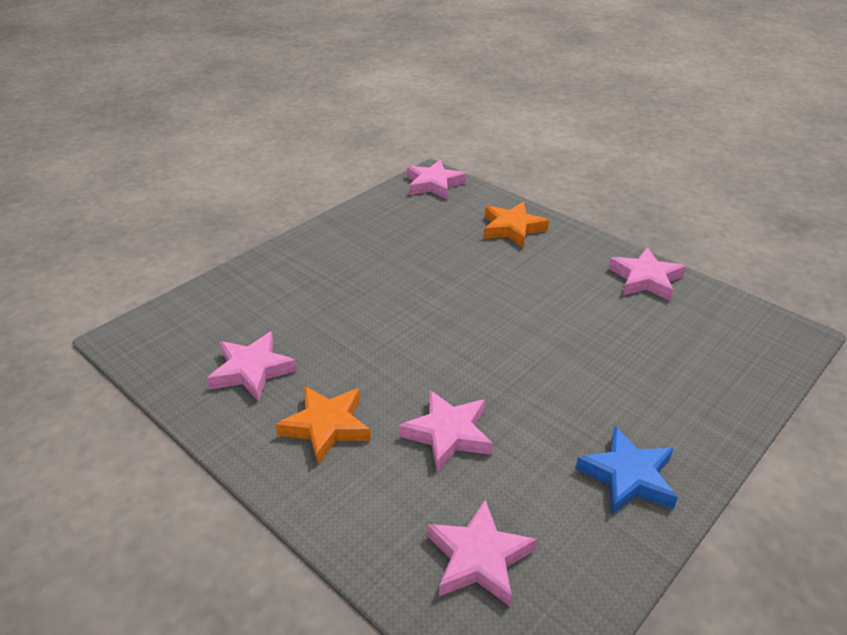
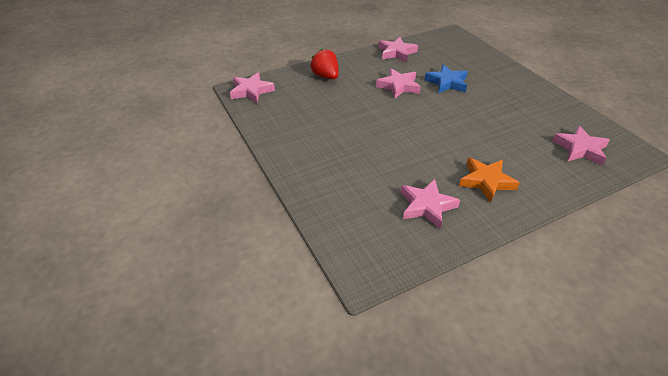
camera: 70 degrees left, 5 degrees up
(448, 434) = (499, 140): pink star -> pink star (398, 86)
(512, 228) = (326, 76): orange star -> red strawberry
(628, 477) = (533, 97): blue star -> blue star (447, 83)

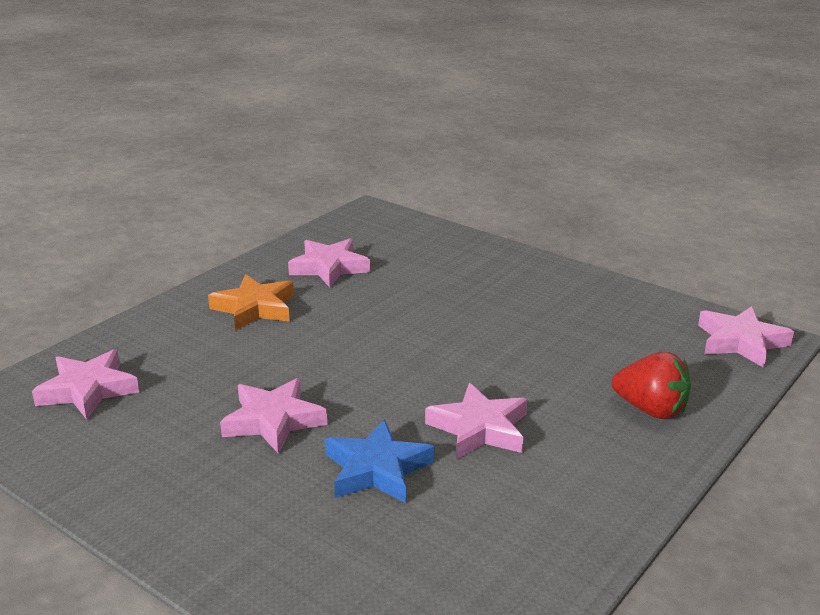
camera: 155 degrees right, 15 degrees down
(396, 52) = (559, 536): pink star -> pink star (273, 421)

